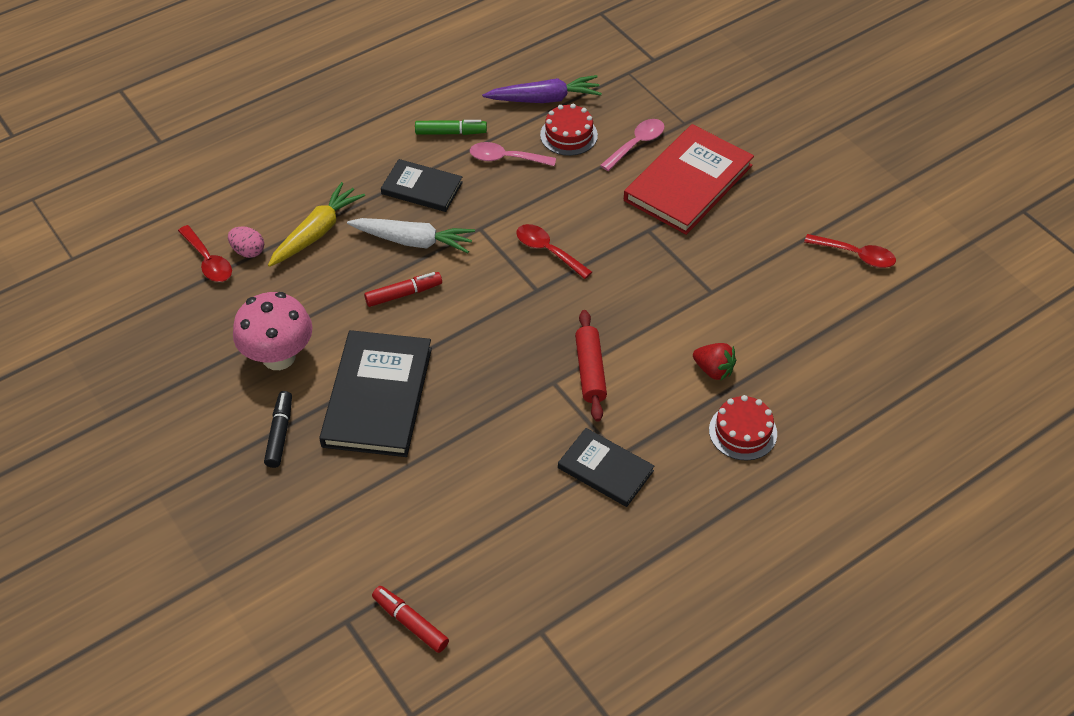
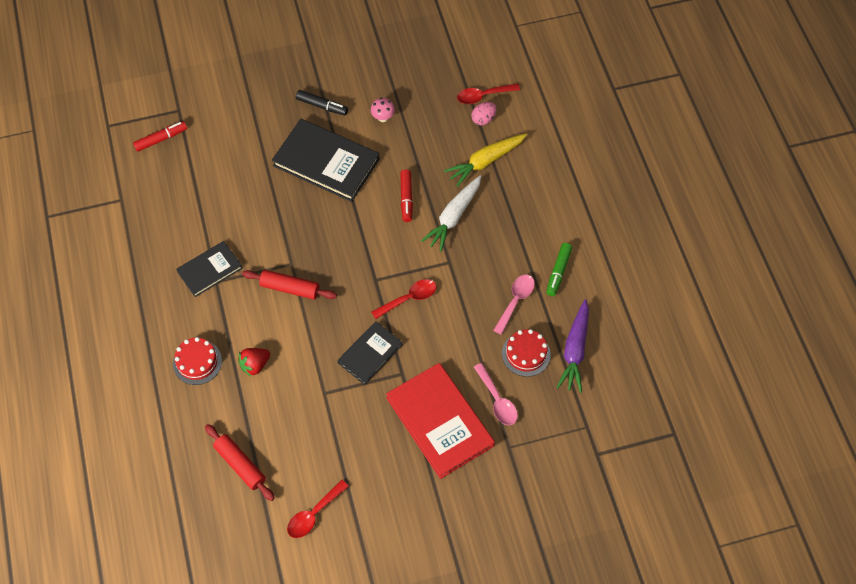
camera: 110 degrees right, 10 degrees up
(278, 357) = (383, 117): pink mushroom -> pink mushroom, size x0.47
(317, 232) = (485, 162): yellow carrot -> yellow carrot turned 90 degrees clockwise
(422, 188) = (504, 236): black book -> black book (370, 354)
(844, 339) = (240, 465): none -> red rolling pin

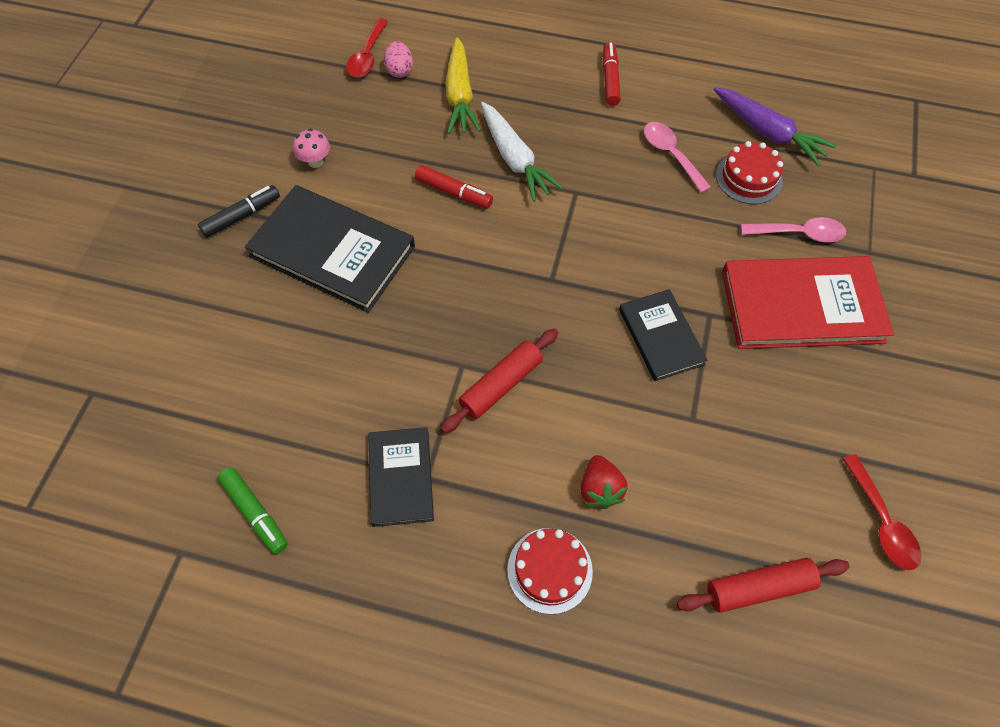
camera: 60 degrees left, 0 degrees up
(161, 139) = (120, 441): red marker -> red marker (610, 79)
(326, 162) = (332, 251): black book -> black book turned 60 degrees clockwise
(409, 298) = (602, 256): red spoon -> none
(558, 272) = (655, 100): green marker -> green marker (255, 513)

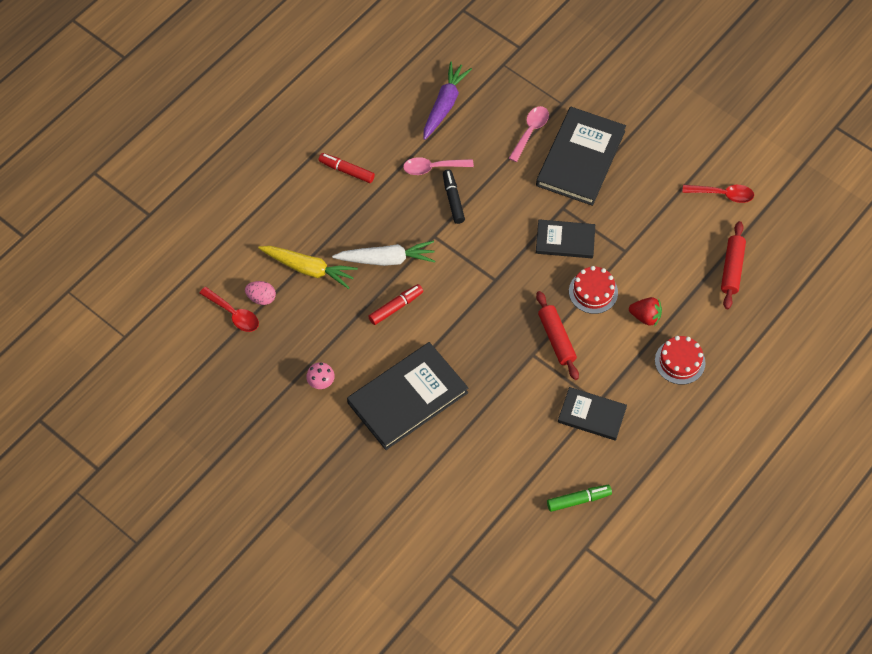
camera: 65 degrees left, 0 degrees up
(242, 216) = (347, 445): black marker -> black marker (453, 199)
(749, 178) = (475, 135): red cake -> red cake (593, 292)
(768, 133) = (444, 105): purple carrot -> purple carrot turned 45 degrees counterclockwise
(801, 306) = (580, 158): red book -> black book

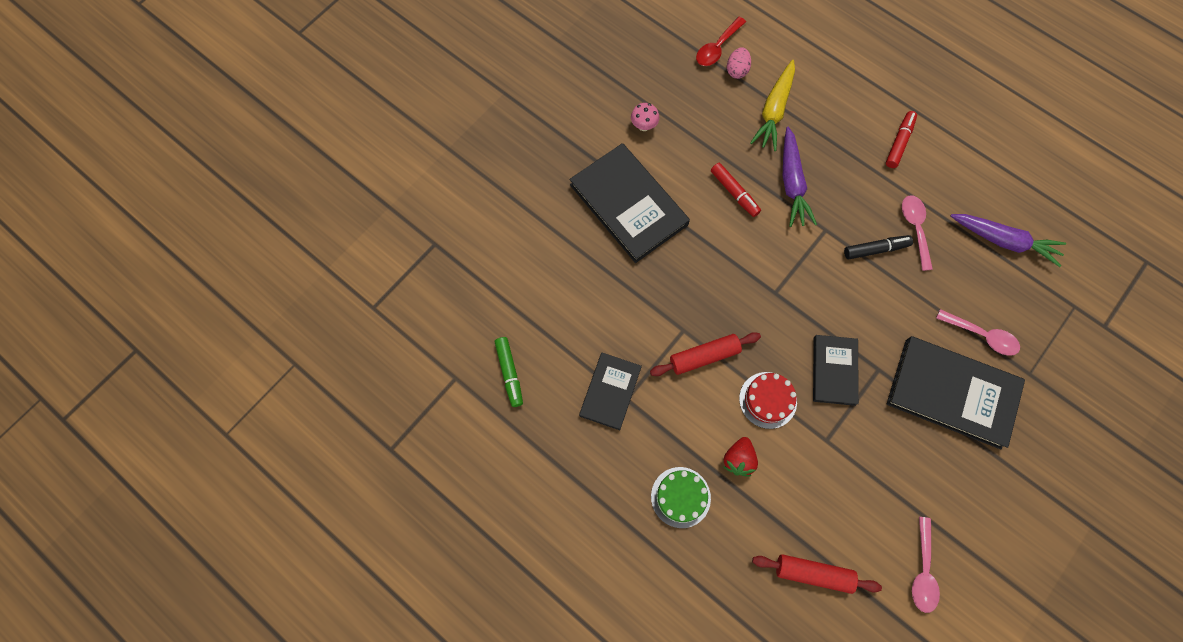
camera: 90 degrees right, 10 degrees up
(386, 259) = (792, 183): white carrot -> purple carrot
(680, 361) = (680, 497): red cake -> green cake
(723, 194) = (922, 571): red spoon -> pink spoon

